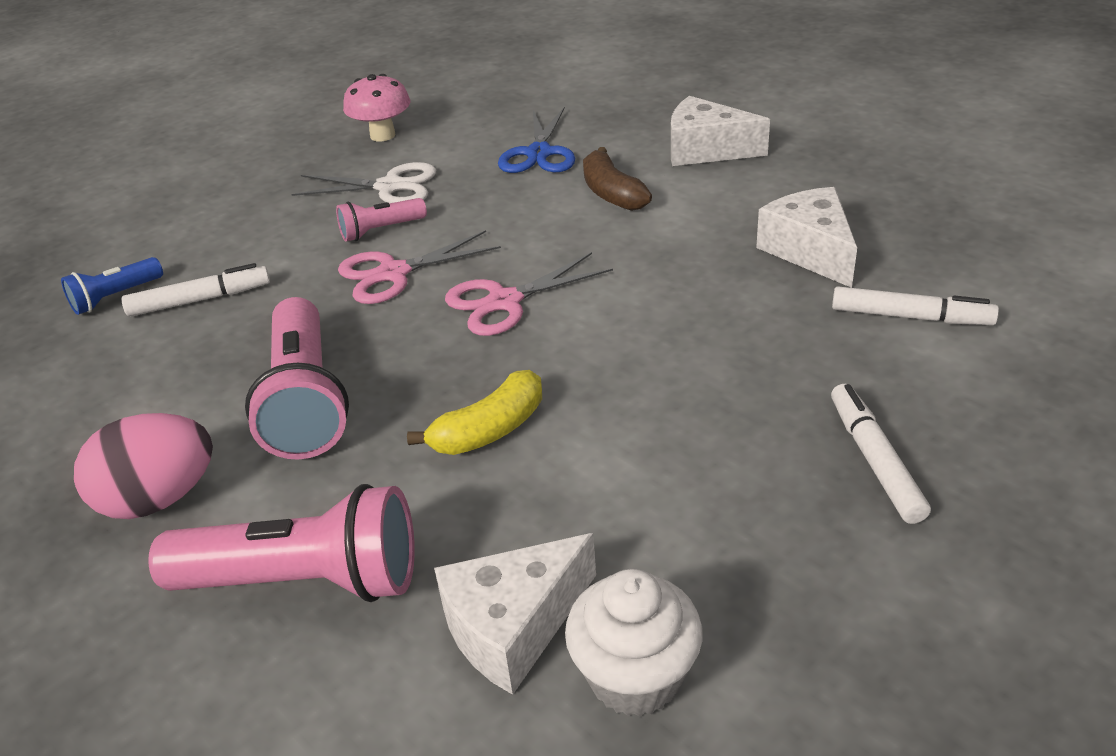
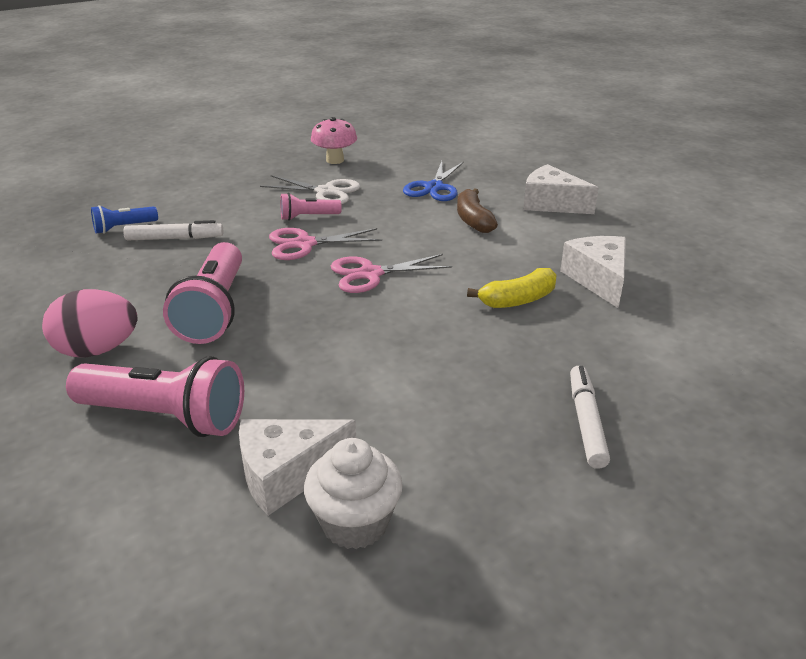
camera: 10 degrees right, 5 degrees down
(490, 429) = (325, 350): yellow banana -> yellow banana (518, 300)
(910, 316) = (653, 334): white marker -> none

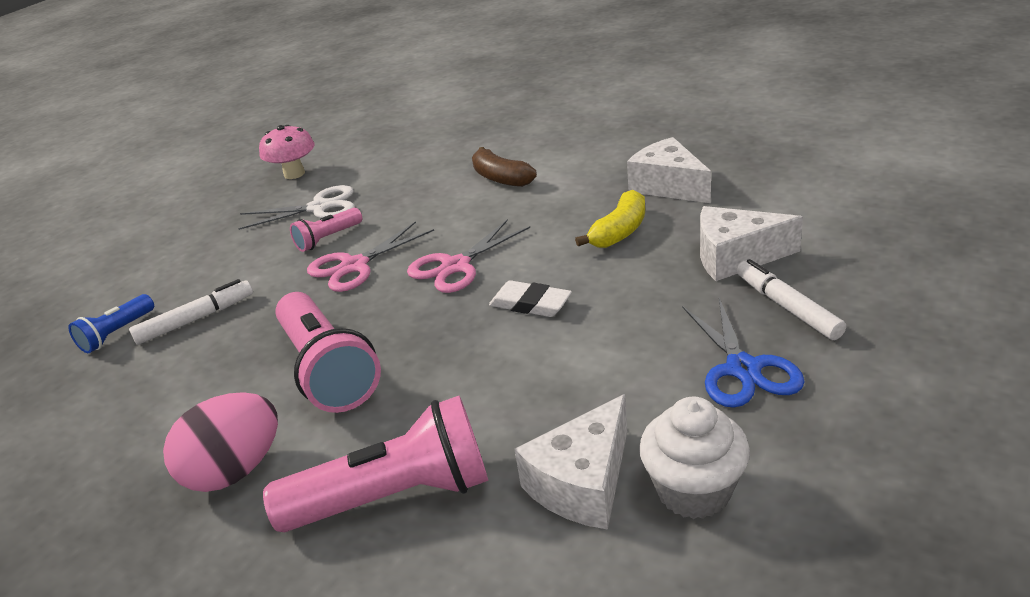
camera: 25 degrees left, 0 degrees up
(391, 326) = (530, 304): none -> white eraser
(434, 187) = (429, 163): blue scissors -> blue scissors (742, 369)
(551, 204) = (556, 137): white cheese -> white cheese (735, 257)

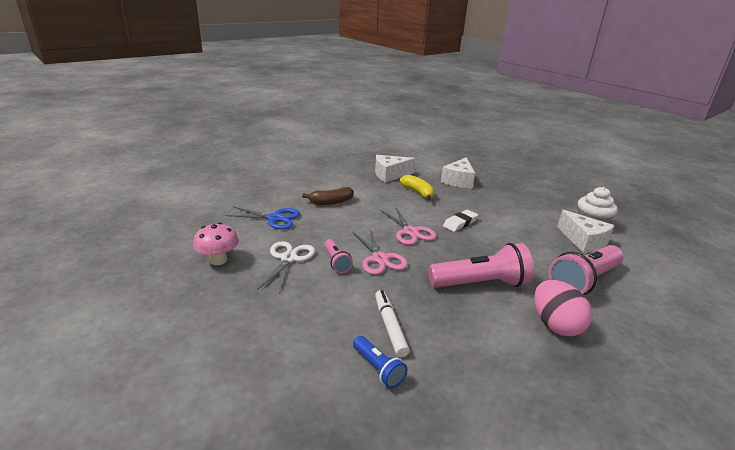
camera: 75 degrees left, 5 degrees down
(395, 496) = (583, 281): pink flashlight -> pink flashlight turned 135 degrees counterclockwise
(742, 369) = (530, 200): blue scissors -> blue scissors (275, 218)
(787, 307) = (498, 184): white marker -> none

